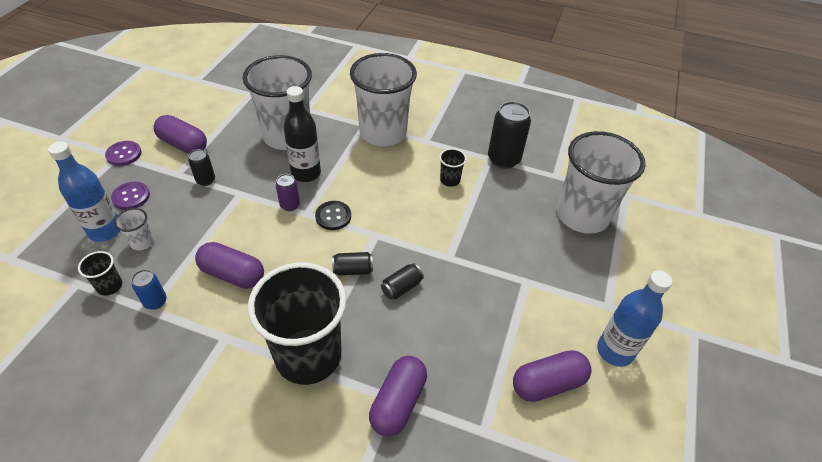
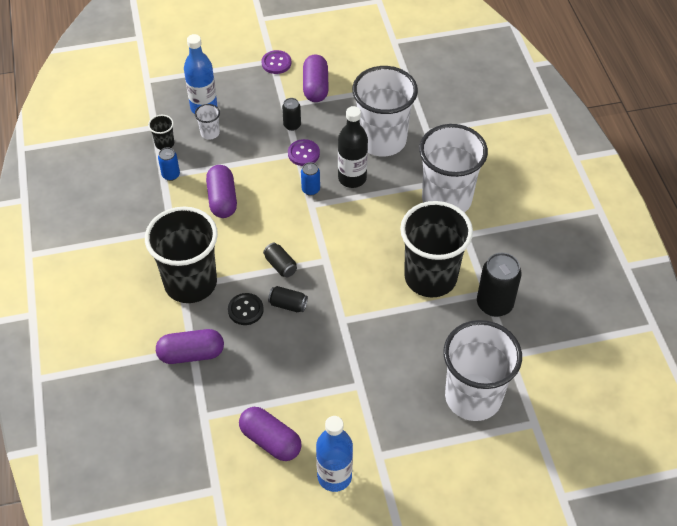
camera: 60 degrees right, 5 degrees up
(131, 197) = (242, 97): purple button -> purple button (303, 153)
(290, 205) = (310, 189): purple can -> blue can
(333, 216) = (322, 223): black button -> black button (245, 310)
(450, 180) = (430, 277): black cup -> black cup, size x2.49

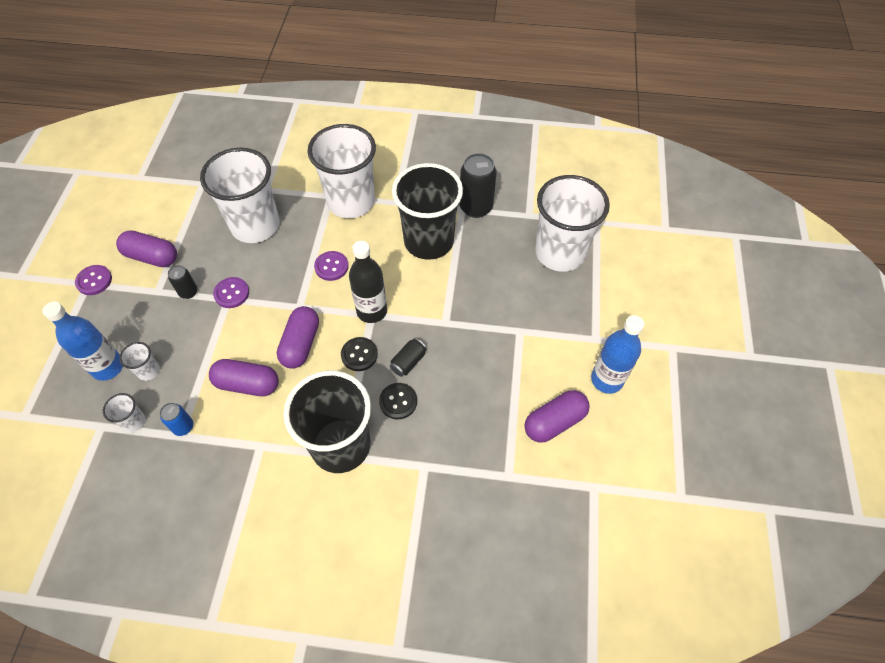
camera: 70 degrees left, 5 degrees up
(164, 144) = (134, 421): black cup -> white cup
(191, 354) = (430, 468): purple capsule -> purple capsule (301, 344)
(280, 265) = (359, 355): black can -> black button
(310, 189) = (280, 301): blue can -> none
(352, 178) = (286, 263): black bottle -> black bottle (372, 311)
(364, 212) = (331, 266): none -> purple button

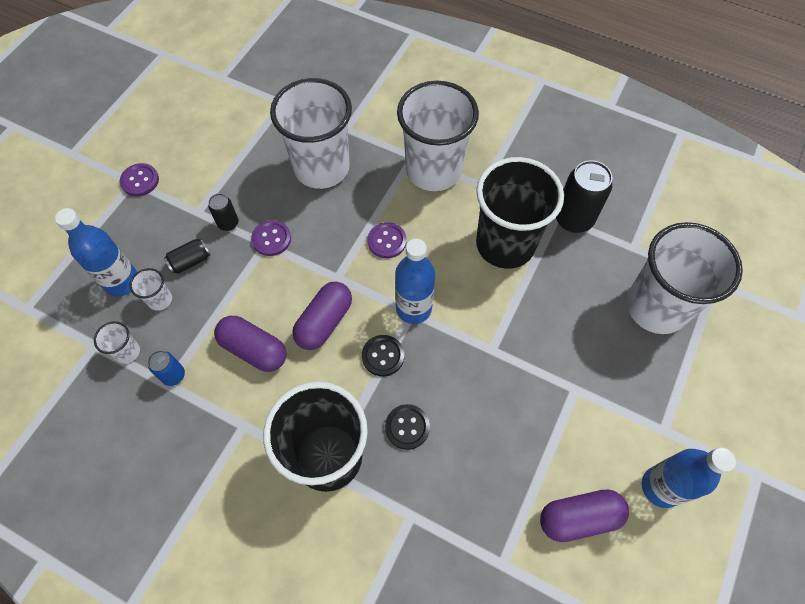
camera: 20 degrees right, 5 degrees up
(152, 257) = (204, 171): purple capsule -> none
(372, 311) = (413, 308): black bottle -> blue bottle
(408, 362) = (434, 383): black can -> black can (190, 261)

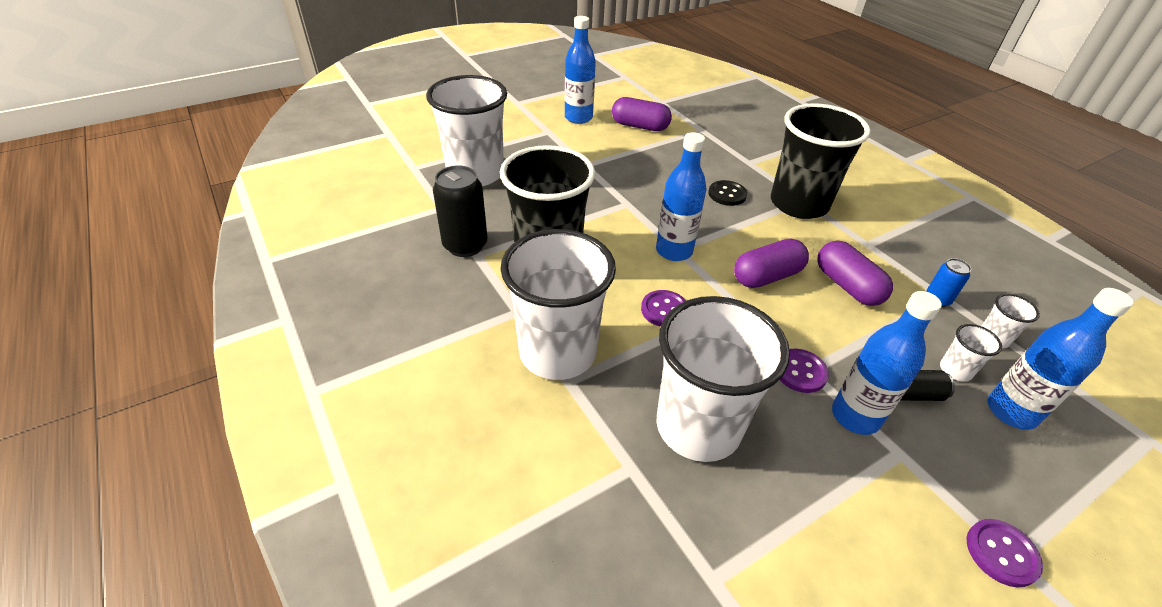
camera: 150 degrees left, 20 degrees down
(228, 223) = (855, 416): black can -> blue bottle
(383, 356) = (723, 235): black button -> none

